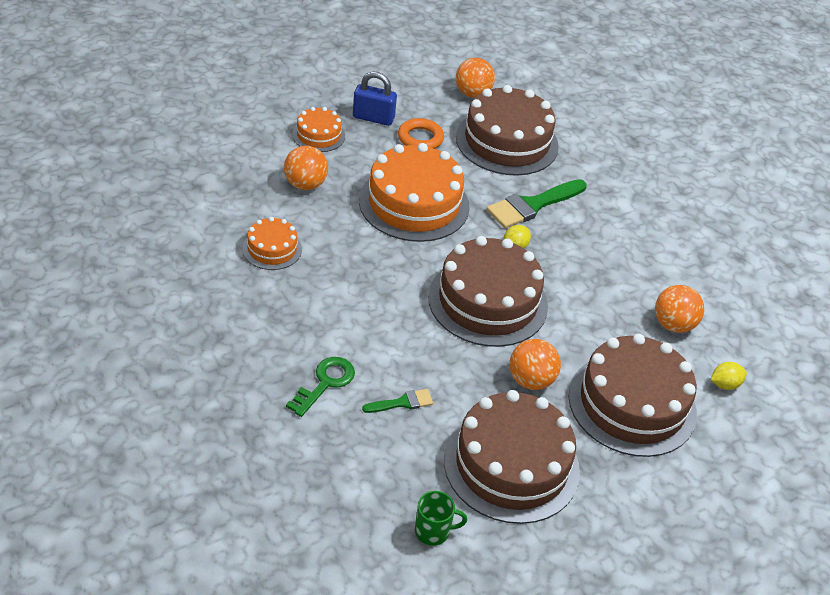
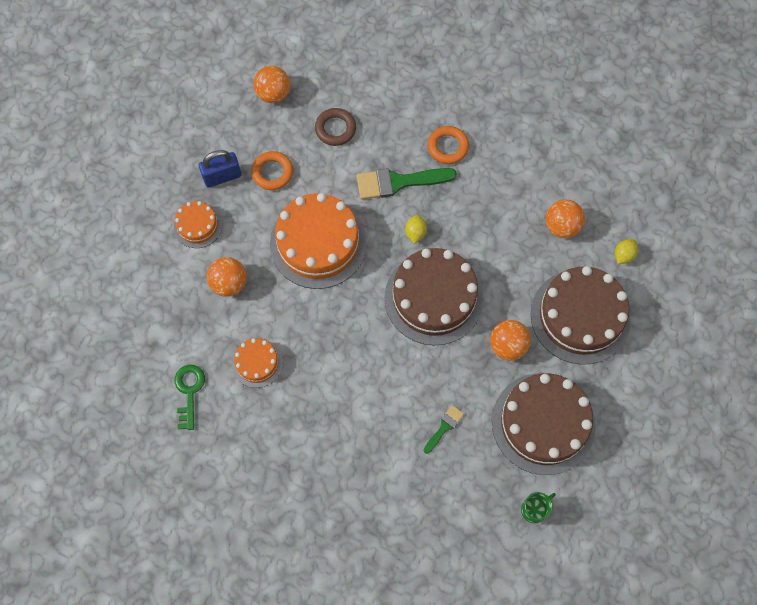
camera: 30 degrees left, 25 degrees up
(325, 383) = (385, 450): green key -> green key (189, 391)
(507, 142) = (335, 129): brown cake -> brown ring
(532, 205) = (398, 182): green brush -> green brush turned 60 degrees clockwise
(604, 208) = (448, 147): none -> orange ring

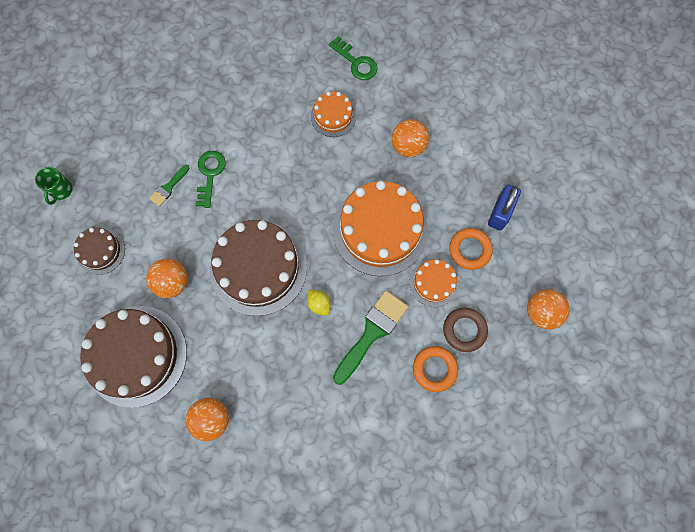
camera: 135 degrees right, 5 degrees up
(198, 226) = (474, 163): orange cake -> orange cake (433, 283)
(401, 407) = (210, 174): none -> green key
(444, 427) = (168, 187): green brush -> green brush turned 45 degrees clockwise
(448, 147) = (364, 401): orange ring -> orange ring (434, 369)
(543, 423) = (100, 251): brown cake -> brown cake, size x0.50
(623, 255) = (141, 441): yellow lemon -> none

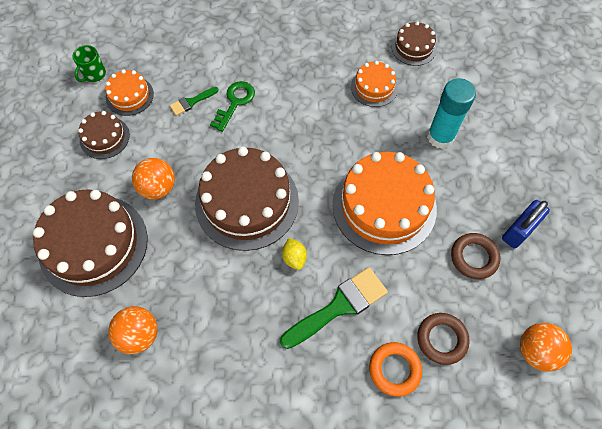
camera: 20 degrees right, 10 degrees down
(356, 62) = (413, 47): green key -> brown cake
(408, 146) = (440, 137): orange ball -> turquoise glue stick
(433, 283) = (423, 278): orange cake -> orange cake (129, 96)
(470, 250) = (474, 257): orange ring -> brown ring

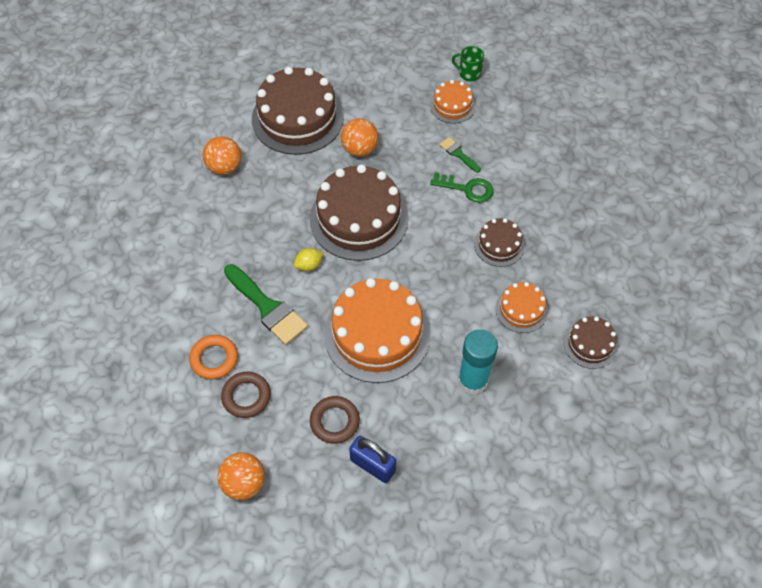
camera: 80 degrees right, 5 degrees down
(104, 137) = (402, 98): brown cake -> brown cake (499, 245)

